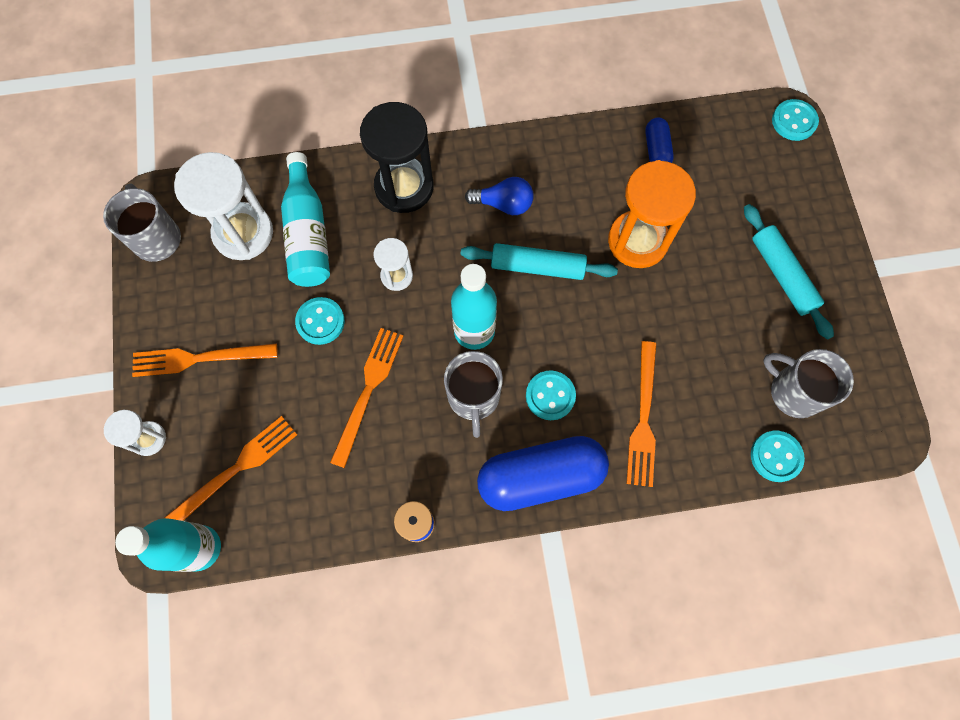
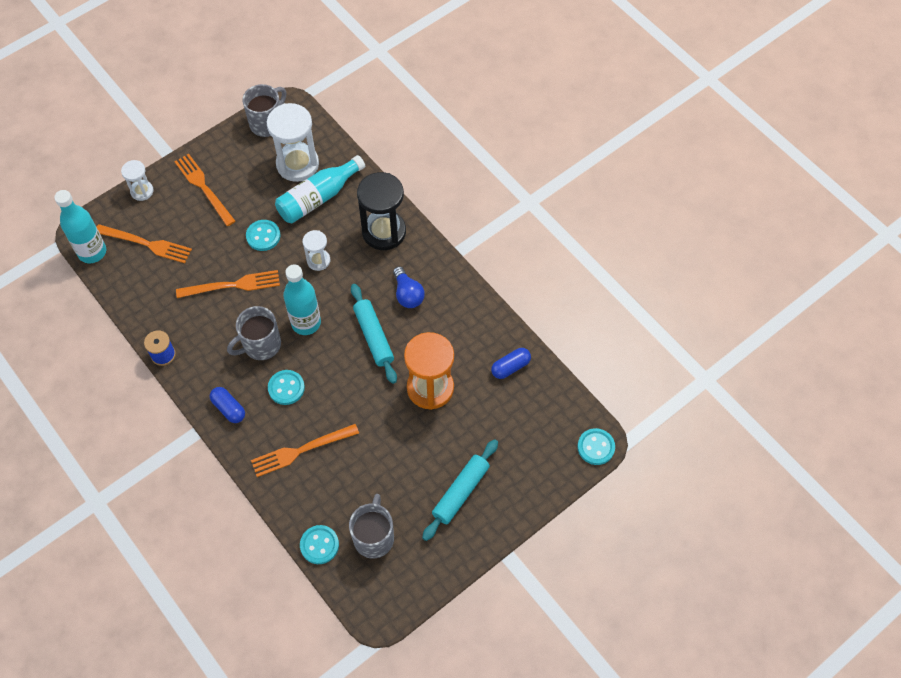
camera: 60 degrees right, 10 degrees down
(540, 477) = (228, 408): blue capsule -> blue capsule, size x0.48

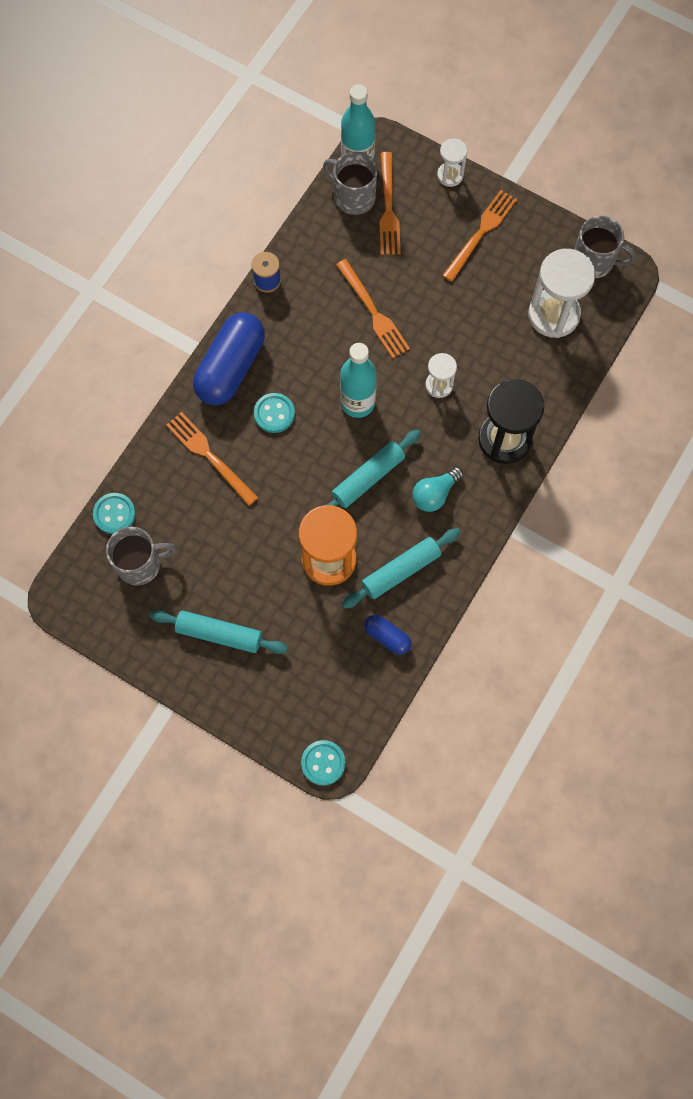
camera: 70 degrees right, 10 degrees up
(228, 408) = (230, 367): blue capsule -> blue capsule, size x2.06
(261, 345) = (314, 368): grey mug -> grey mug (353, 197)
(263, 236) = (446, 317): turquoise button -> none
(318, 197) = (519, 353): turquoise bottle -> none
(408, 294) = (435, 494): blue light bulb -> turquoise light bulb
(461, 339) = (401, 571): none -> turquoise rolling pin

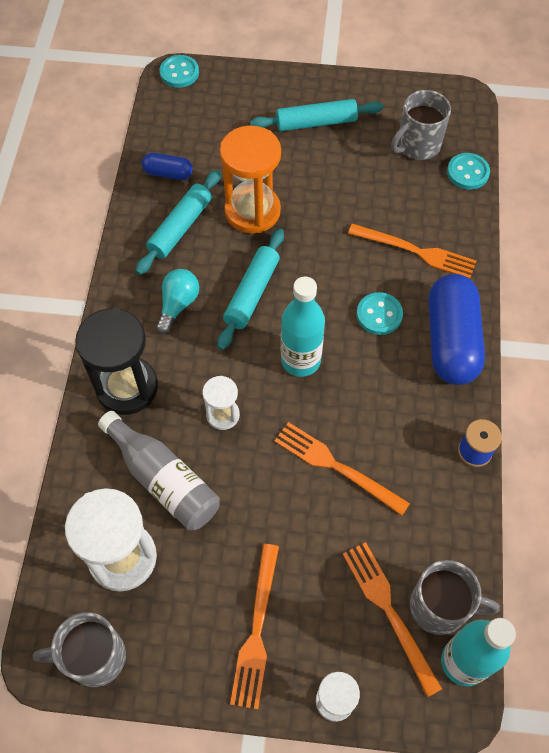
camera: 155 degrees right, 10 degrees down
(504, 356) = (163, 479): none -> grey bottle

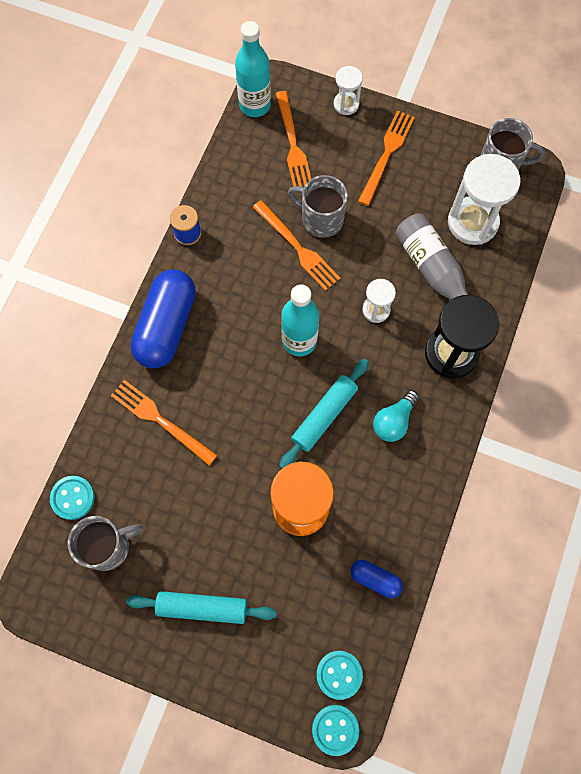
camera: 165 degrees left, 10 degrees up
(180, 227) = (375, 507): turquoise rolling pin -> none
(379, 315) = (218, 365): turquoise button -> turquoise button (339, 674)
(440, 607) = (257, 139): grey mug -> grey mug (321, 219)

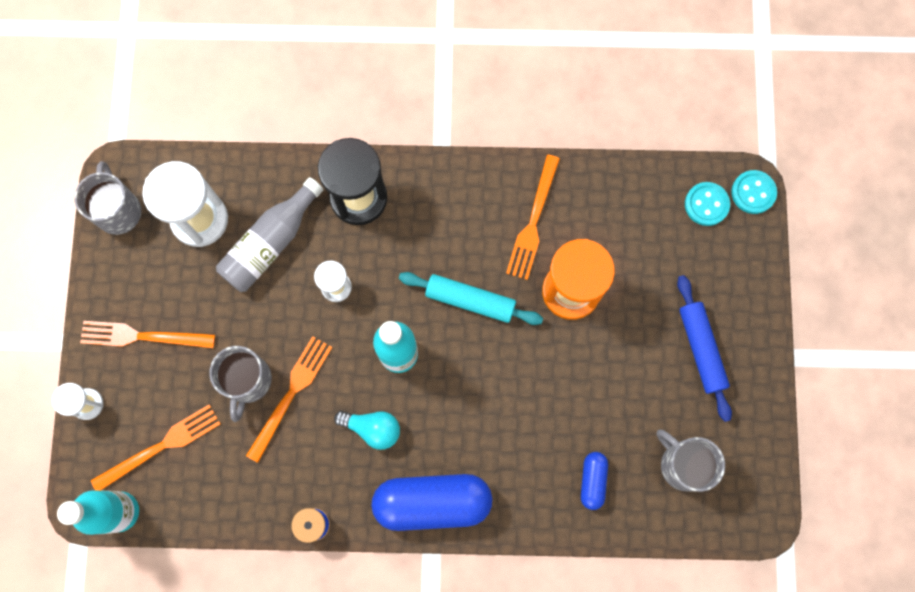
camera: 110 degrees left, 5 degrees up
(73, 498) = (651, 522): turquoise button -> none
(160, 420) = (537, 465): orange fork -> orange fork (533, 221)
(202, 607) = (701, 349): turquoise rolling pin -> blue rolling pin
(375, 579) = (610, 200): blue capsule -> blue capsule (592, 481)
(393, 421) = (450, 231): turquoise light bulb -> turquoise light bulb (372, 428)

